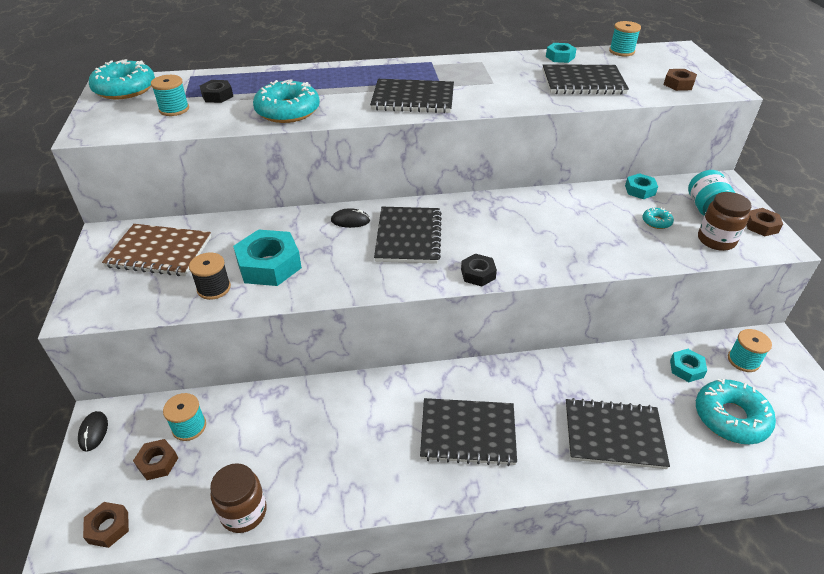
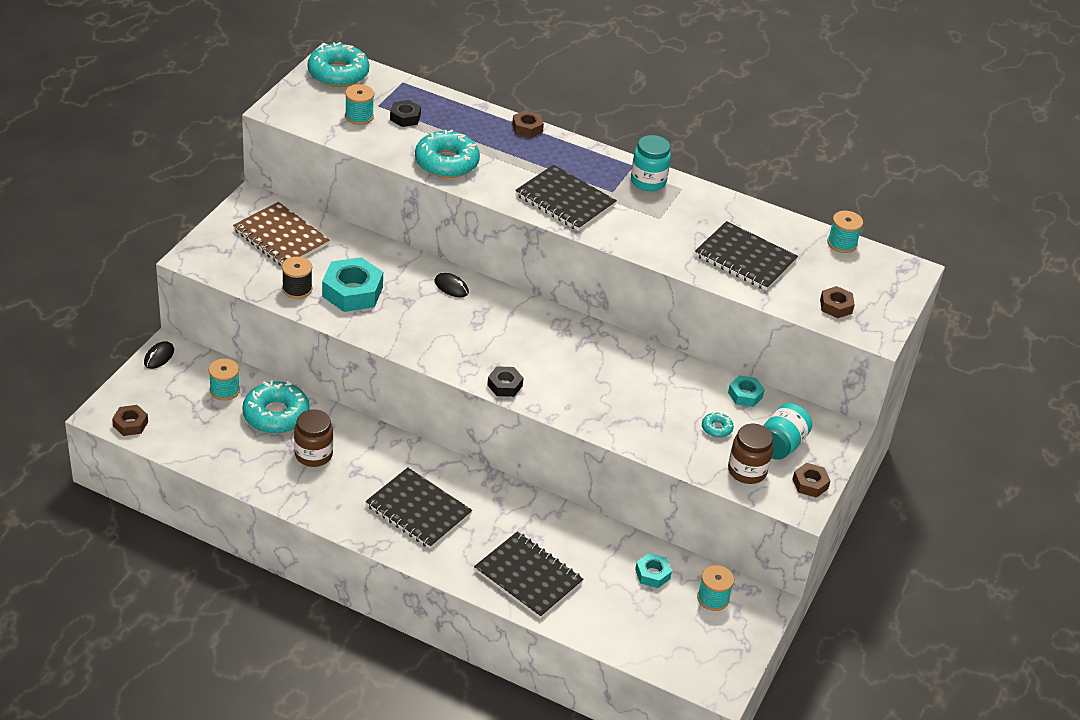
camera: 30 degrees right, 0 degrees up
(157, 462) = (187, 402): brown nut -> brown nut (527, 128)
(244, 512) = (219, 465): brown jar -> brown jar (313, 454)
(408, 237) = (483, 326): black notebook -> none
(454, 66) = (648, 181): none -> turquoise jar
(560, 57) = (767, 220): turquoise nut -> none
(730, 417) = (639, 623): turquoise donut -> turquoise donut (276, 415)

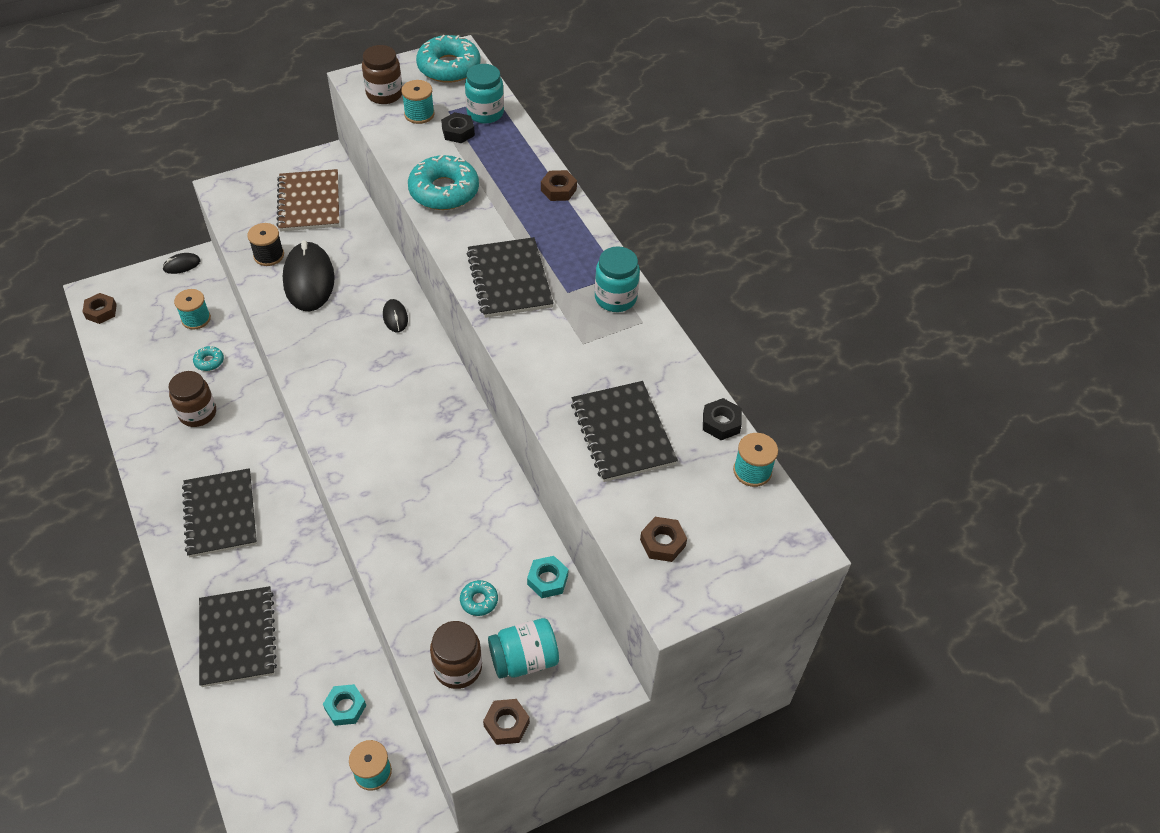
camera: 40 degrees right, 10 degrees up
(276, 415) = (209, 361): turquoise donut -> turquoise donut, size x0.46
(312, 112) = (384, 94): none -> brown jar
(352, 292) = (309, 280): turquoise nut -> black mouse
(408, 96) = (485, 113): none -> turquoise jar
(505, 385) = (333, 439): black nut -> black nut (721, 423)

